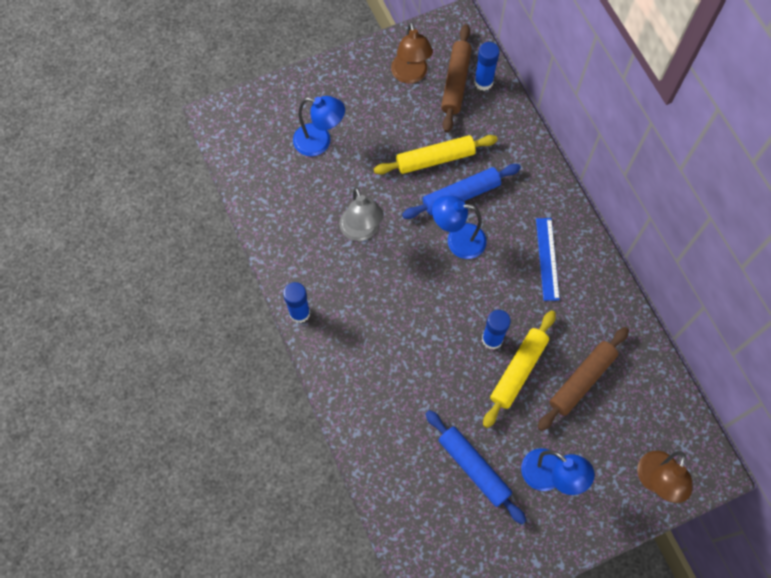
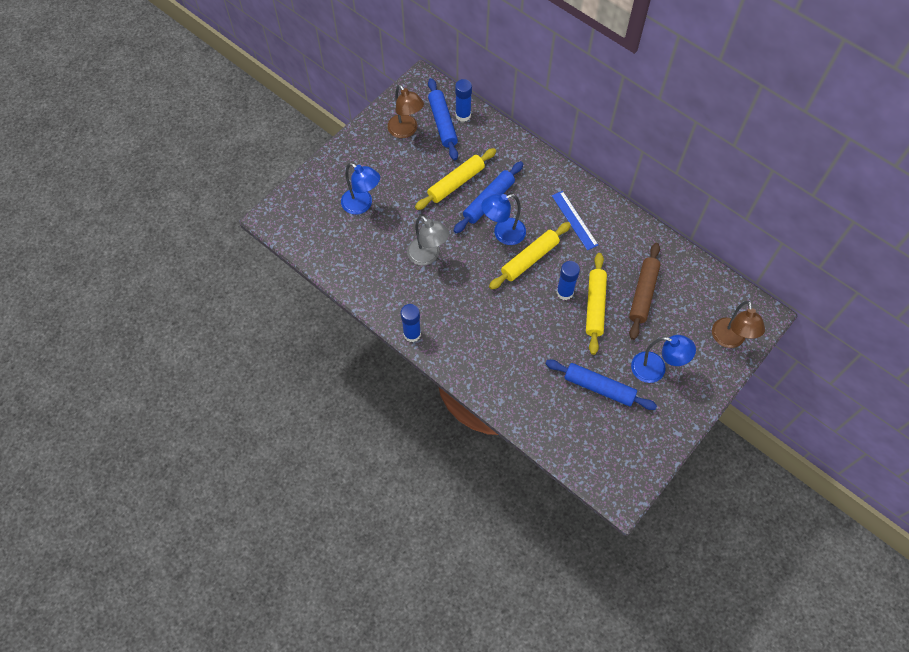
camera: 25 degrees left, 5 degrees down
(320, 142) = (362, 205): blue lamp -> blue lamp turned 45 degrees clockwise
(455, 82) = (442, 123): brown rolling pin -> blue rolling pin
(472, 283) = (529, 259): none -> yellow rolling pin

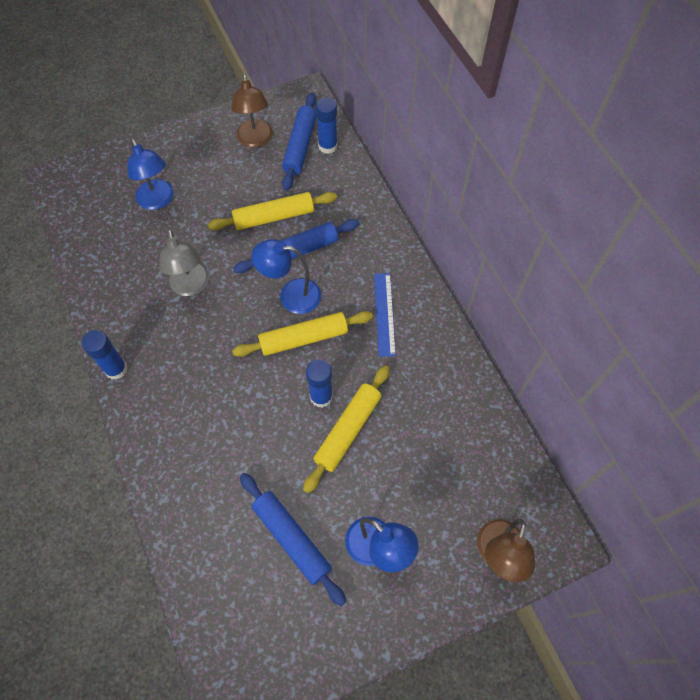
camera: 25 degrees right, 0 degrees up
(643, 293) = (417, 441): brown rolling pin -> none

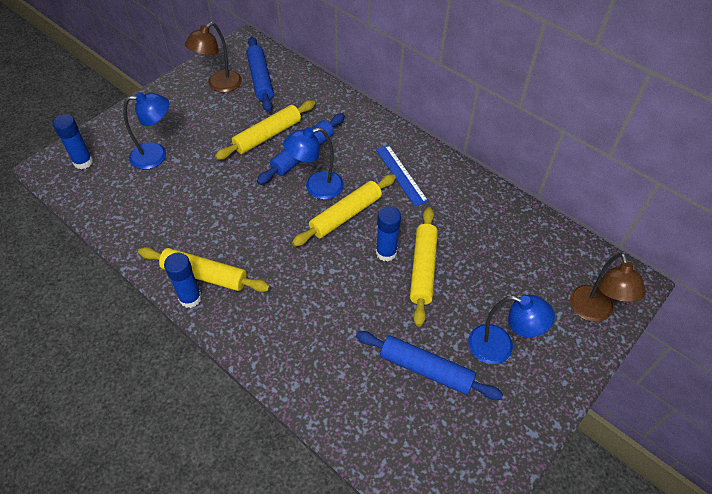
camera: 25 degrees left, 10 degrees down
(140, 350) = (205, 275): none -> yellow rolling pin
(158, 201) = (156, 155): blue lamp -> blue lamp turned 45 degrees counterclockwise
(191, 286) = (224, 210): grey lamp -> none
(255, 140) = (219, 85): brown lamp -> brown lamp turned 75 degrees clockwise
(327, 146) = (283, 72): blue glue stick -> blue glue stick (83, 162)

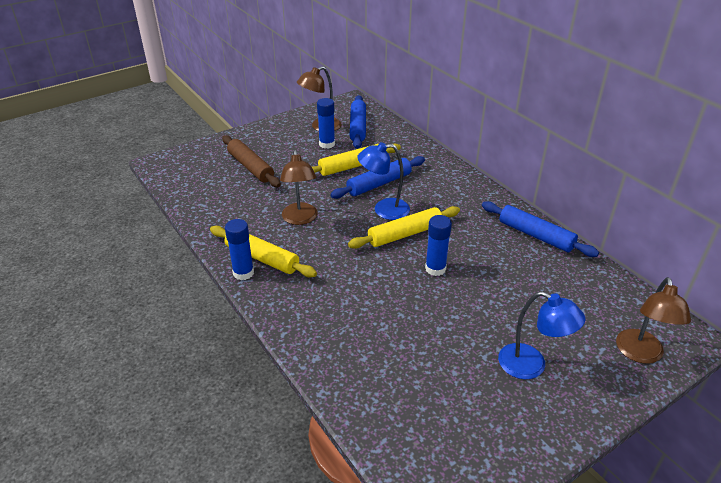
camera: 15 degrees right, 15 degrees down
(83, 162) = (189, 163): blue glue stick -> blue glue stick (327, 144)
(156, 155) = (250, 167): blue lamp -> brown rolling pin
(231, 216) = (300, 219): none -> brown lamp
(401, 175) = (466, 212): blue ruler -> none
(423, 269) = (468, 287): yellow rolling pin -> none
(426, 369) = (449, 370): blue rolling pin -> blue rolling pin (536, 235)

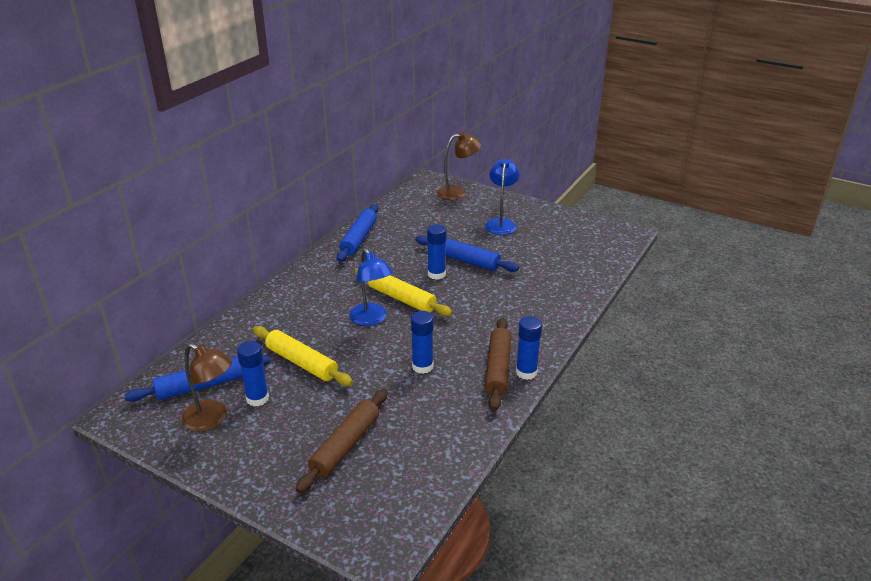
camera: 115 degrees left, 5 degrees down
(262, 258) = (498, 369): yellow rolling pin -> brown rolling pin
(300, 219) = (422, 366): brown lamp -> blue glue stick
(379, 184) = (327, 334): blue rolling pin -> blue rolling pin (465, 260)

